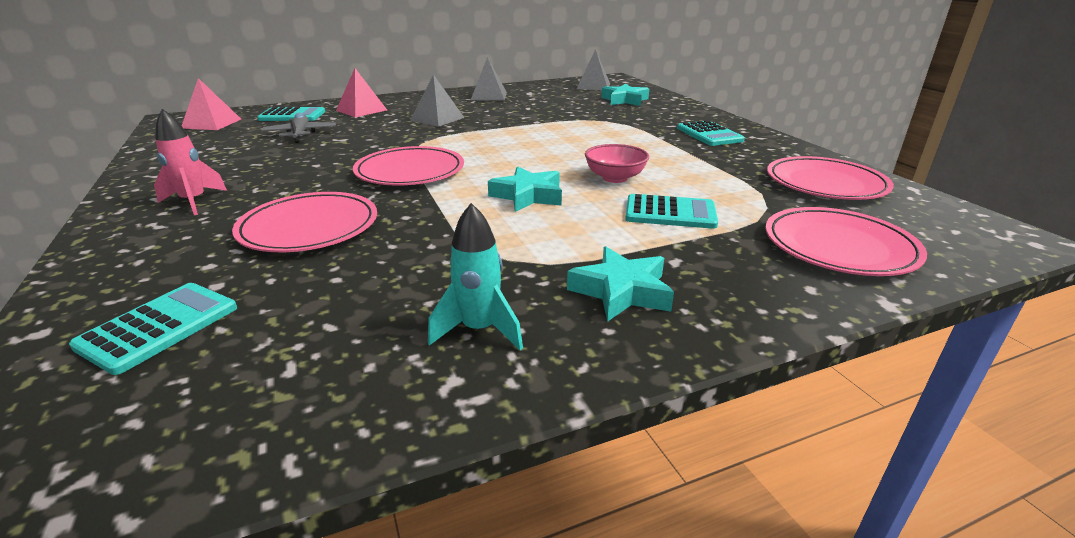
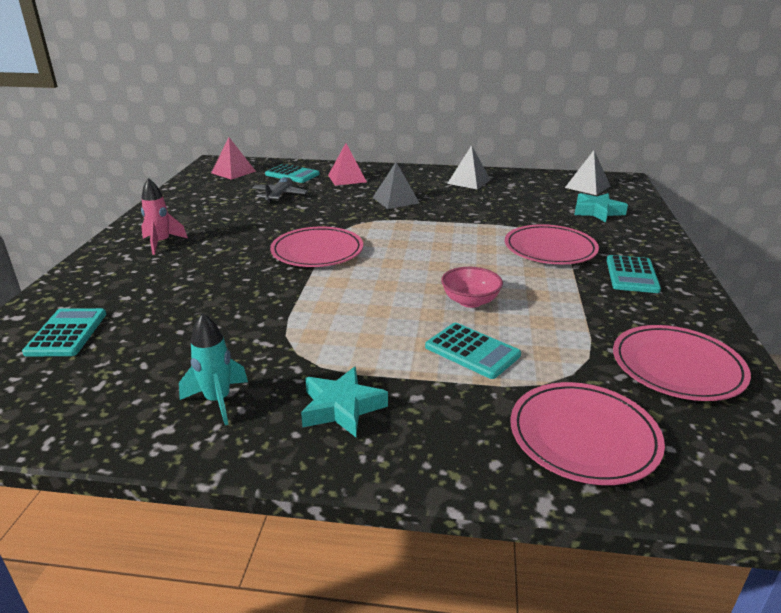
camera: 30 degrees right, 0 degrees up
(159, 327) = (67, 333): turquoise calculator -> turquoise calculator turned 60 degrees counterclockwise
(309, 227) = (204, 284): pink plate -> pink plate (550, 249)
(528, 196) = (376, 299): turquoise star -> none

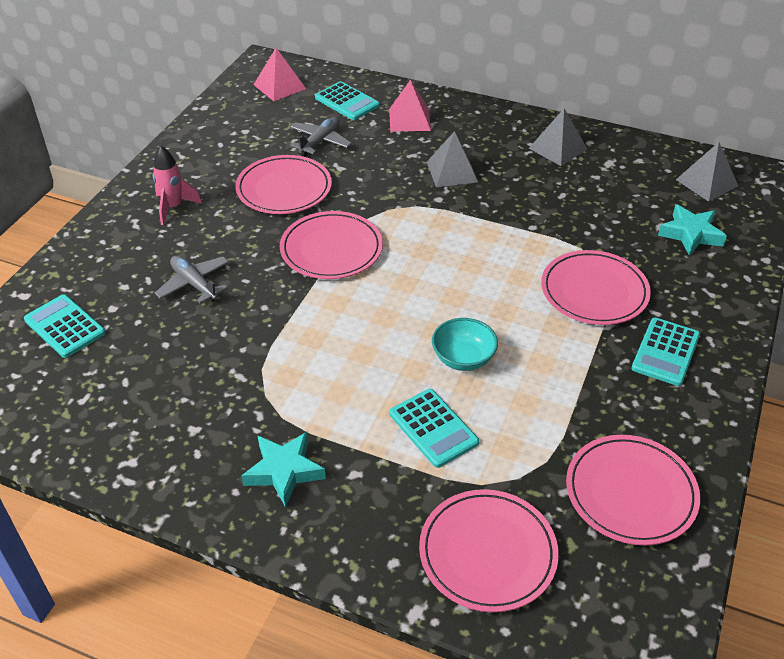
camera: 15 degrees right, 15 degrees up
(67, 333) = (65, 326): turquoise calculator -> turquoise calculator turned 60 degrees counterclockwise
(197, 287) = (194, 284): none -> grey plane
(218, 401) = (180, 439): turquoise rocket -> none
(259, 222) = (284, 189): none -> pink plate
(470, 301) = (463, 358): pink bowl -> turquoise bowl

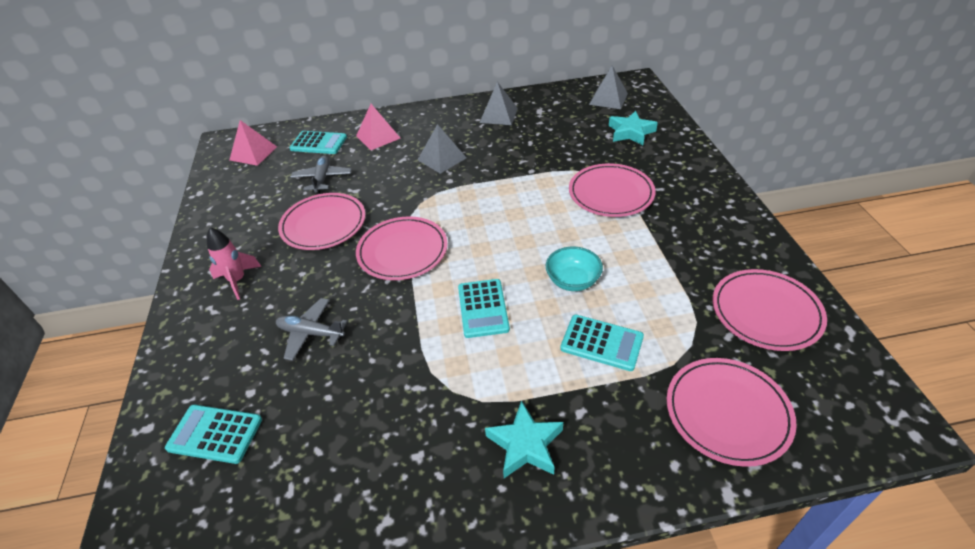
camera: 30 degrees left, 0 degrees up
(665, 352) = (691, 210): turquoise calculator -> turquoise calculator (483, 308)

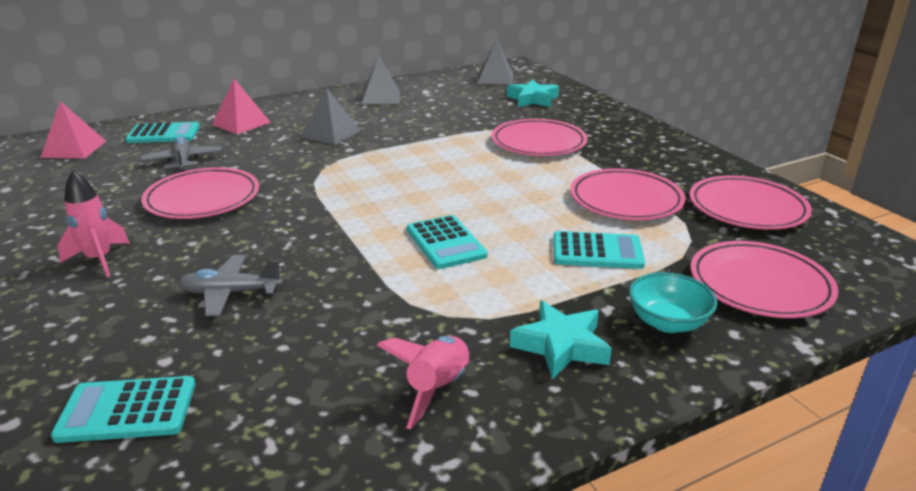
camera: 20 degrees left, 15 degrees down
(402, 251) = (320, 209): pink plate -> pink plate (626, 199)
(417, 466) = (437, 388): none -> pink rocket
(572, 281) = (536, 209): turquoise bowl -> turquoise bowl (667, 322)

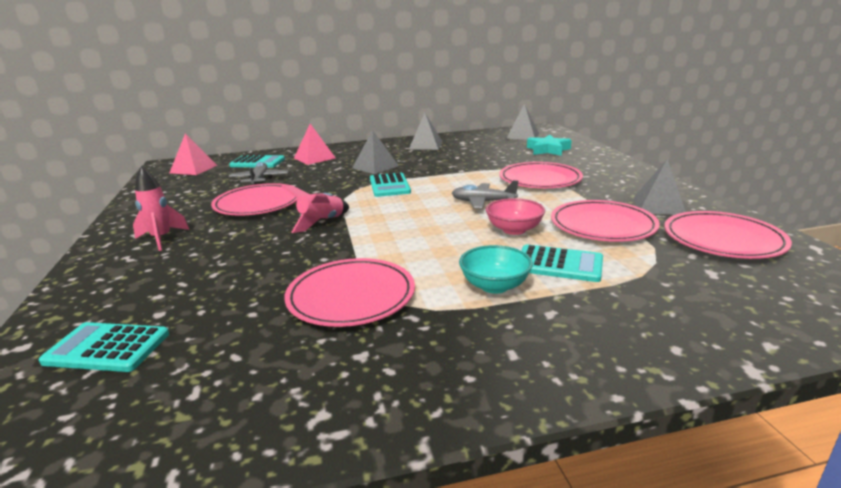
camera: 15 degrees right, 5 degrees down
(230, 293) = (237, 269): grey plane -> grey plane (483, 202)
(437, 388) = (360, 364): pink rocket -> pink rocket (321, 222)
(445, 243) = (426, 247): turquoise calculator -> turquoise calculator (389, 185)
(534, 212) = (514, 230): none -> pink bowl
(561, 345) = (492, 340): turquoise star -> none
(667, 322) = (607, 331): turquoise bowl -> turquoise bowl (494, 286)
(675, 171) = (658, 206): none -> grey pyramid
(760, 284) = (718, 306): pink plate -> pink plate (351, 296)

